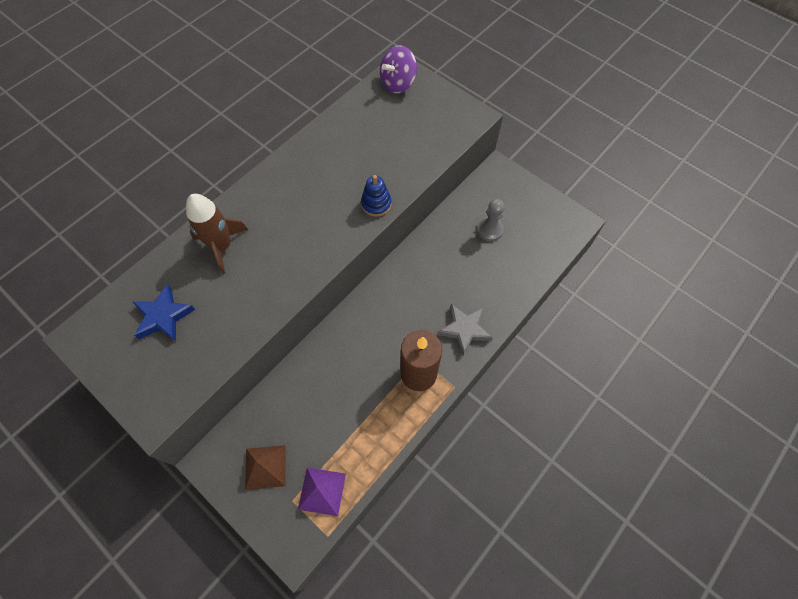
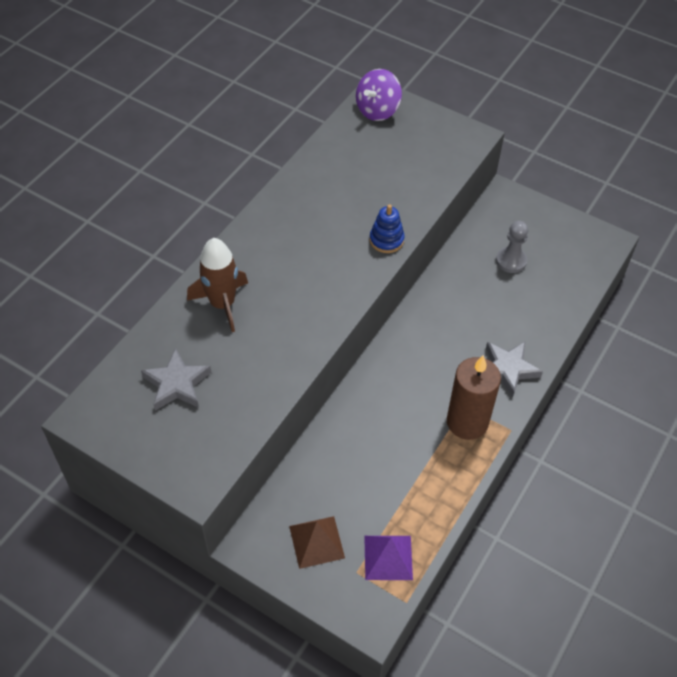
camera: 10 degrees left, 10 degrees down
(163, 316) = (177, 384): blue star -> grey star

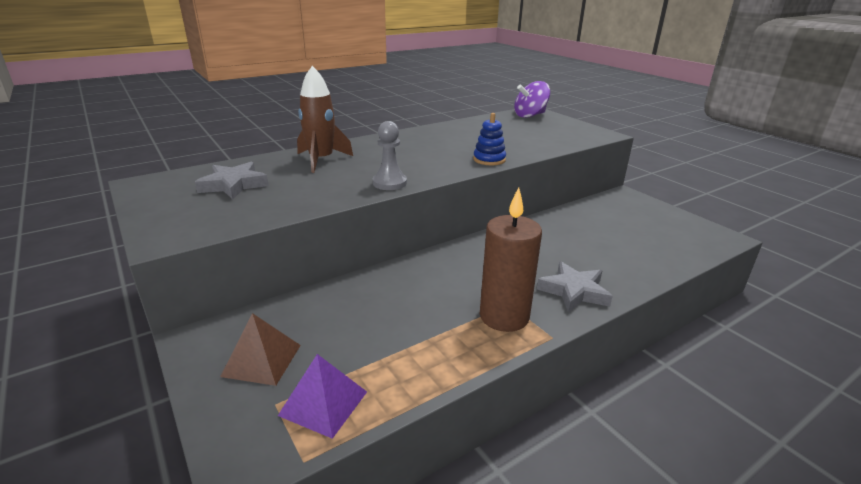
camera: 25 degrees right, 25 degrees down
(511, 261) = (614, 227): grey pawn -> grey pawn (389, 183)

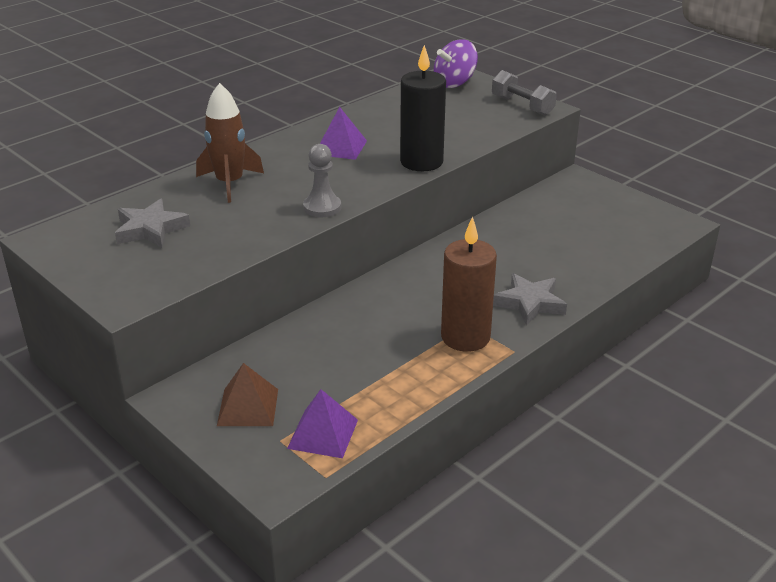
camera: 10 degrees left, 5 degrees up
(424, 145) = (340, 147): none -> purple pyramid
(489, 159) = (421, 162): blue stacking toy -> black candle
(583, 132) = (522, 106): none -> grey dumbbell

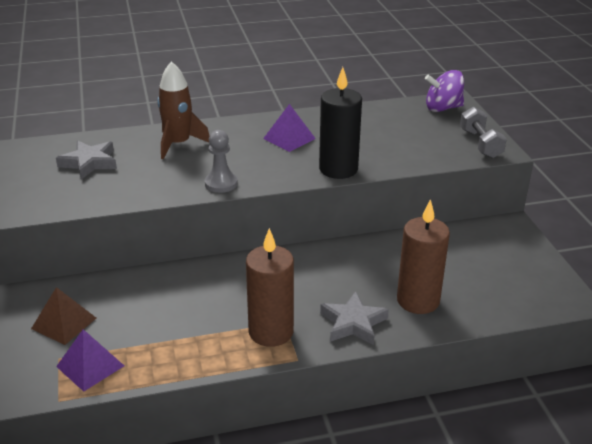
camera: 30 degrees right, 0 degrees up
(564, 265) = (418, 300): none -> brown candle

